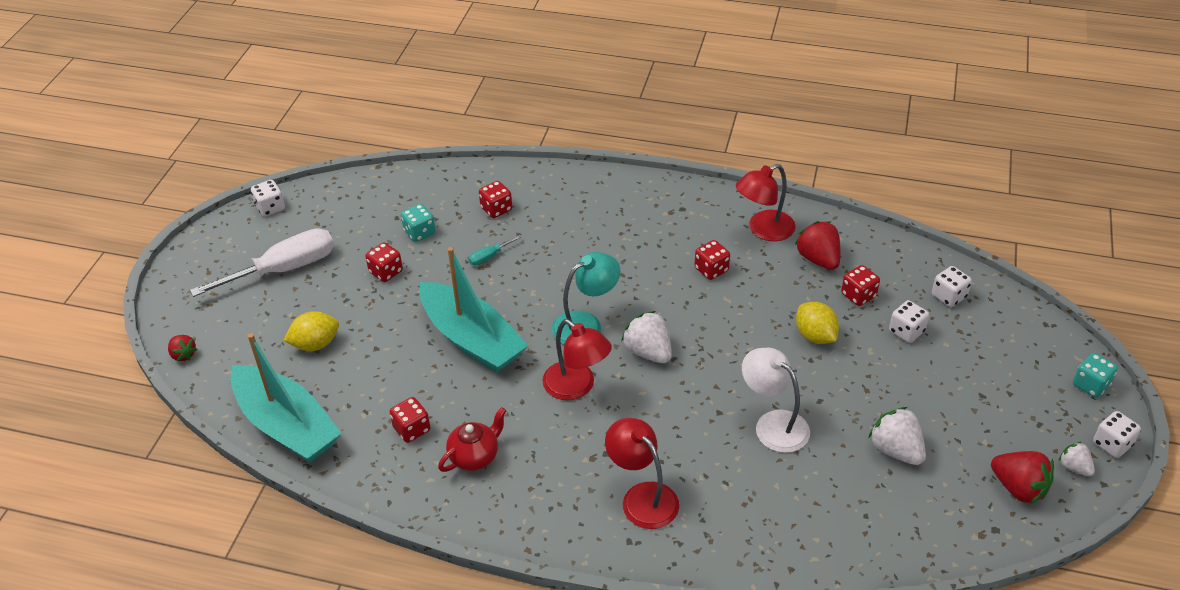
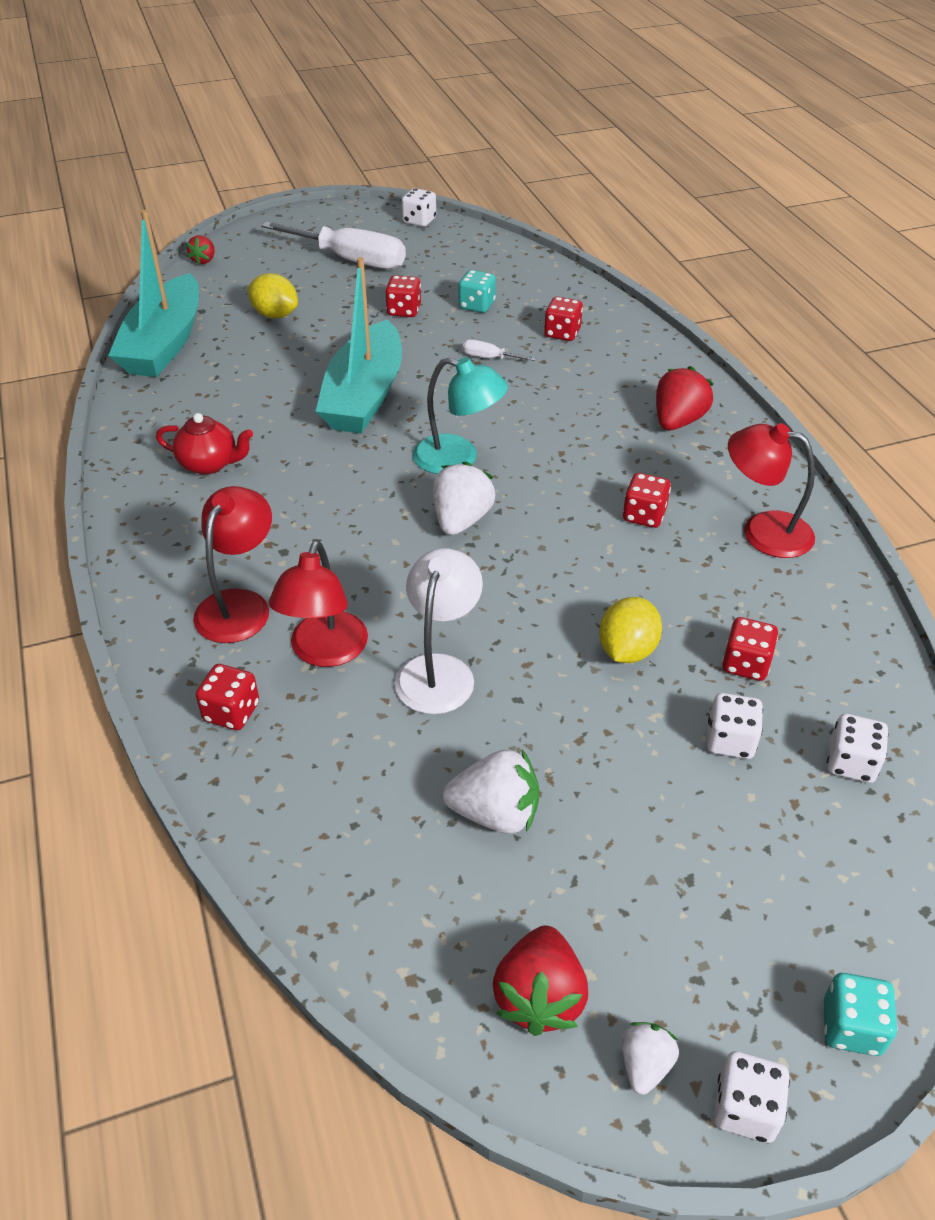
camera: 55 degrees right, 0 degrees up
(412, 429) = (214, 412): red dice -> red dice (231, 712)
(489, 257) = (489, 358): turquoise screwdriver -> white screwdriver
(576, 387) = (361, 490): red lamp -> red lamp (325, 652)
(818, 259) = (768, 599): red strawberry -> red strawberry (677, 421)
(895, 450) = (495, 813): white strawberry -> white strawberry turned 75 degrees clockwise

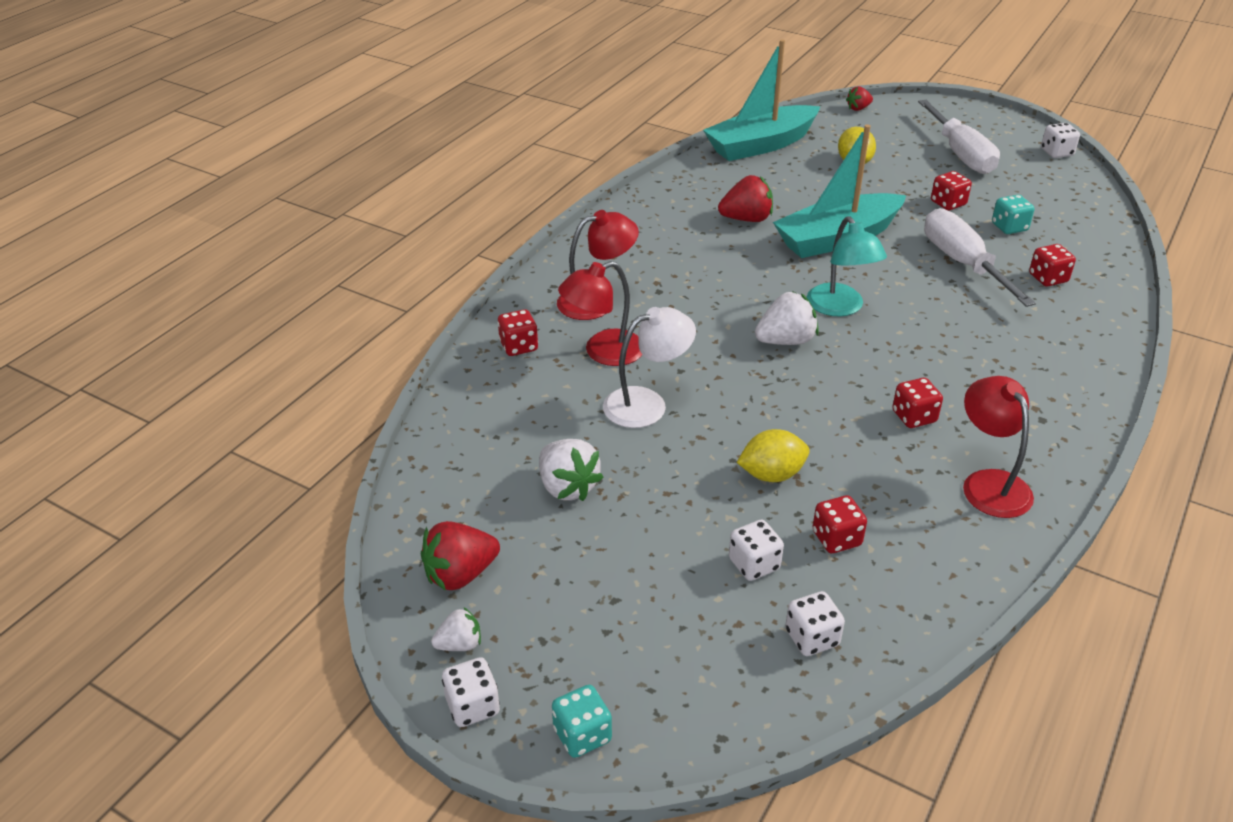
camera: 50 degrees right, 5 degrees down
(209, 464) = (687, 223): red teapot -> none
(489, 358) = (963, 263): white screwdriver -> white screwdriver, size x2.37
(677, 421) = (1044, 382): red strawberry -> red strawberry (746, 219)

